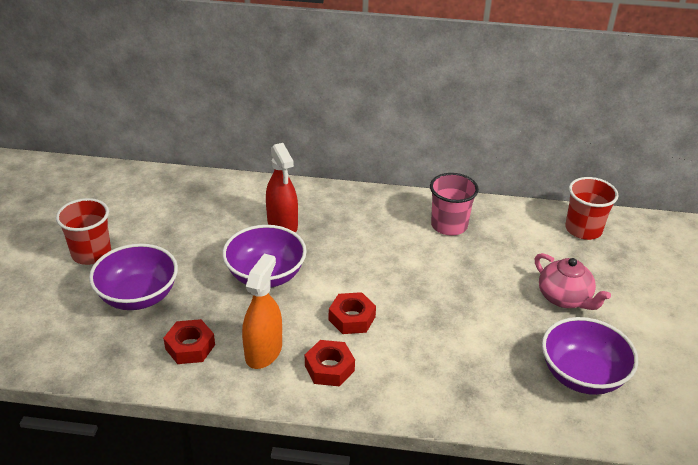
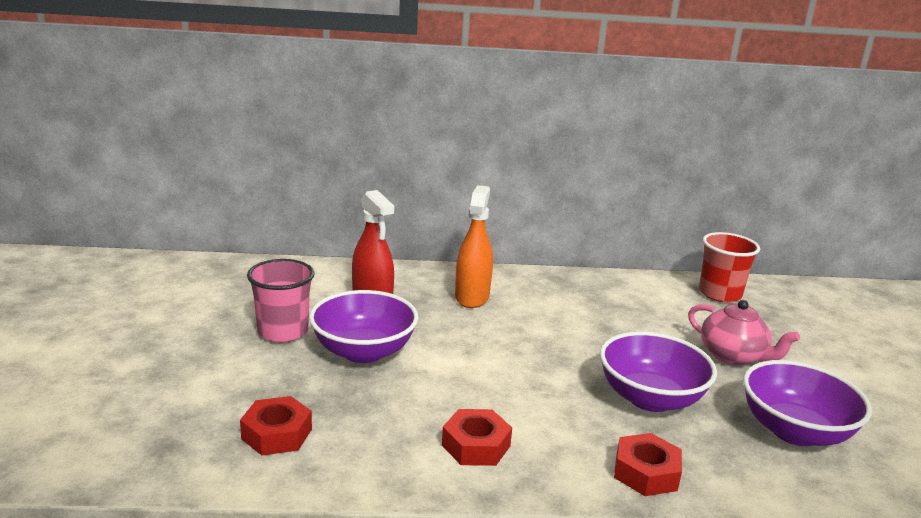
camera: 10 degrees left, 15 degrees down
(91, 253) = (124, 340): red cup -> none
(138, 296) = (194, 382): purple bowl -> purple bowl (650, 398)
(263, 352) = (381, 433): orange spray bottle -> orange spray bottle (472, 297)
(352, 318) = (487, 389): red nut -> red nut (646, 472)
(449, 225) = (570, 296): pink cup -> pink cup (283, 331)

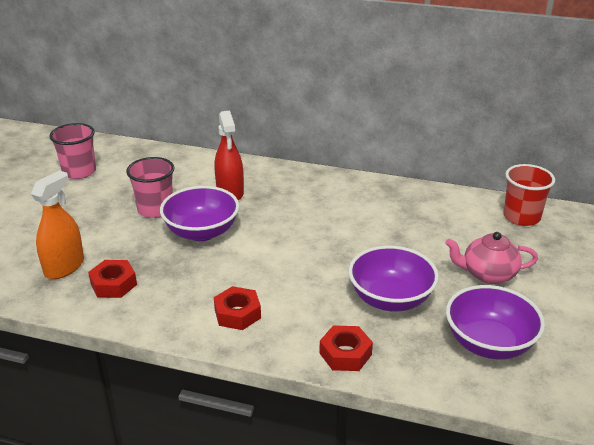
camera: 20 degrees right, 10 degrees up
(145, 297) = (79, 172): none -> pink cup
(472, 297) = (307, 197): orange spray bottle -> orange spray bottle (64, 267)
(733, 356) = (488, 274): pink teapot -> pink teapot turned 120 degrees clockwise

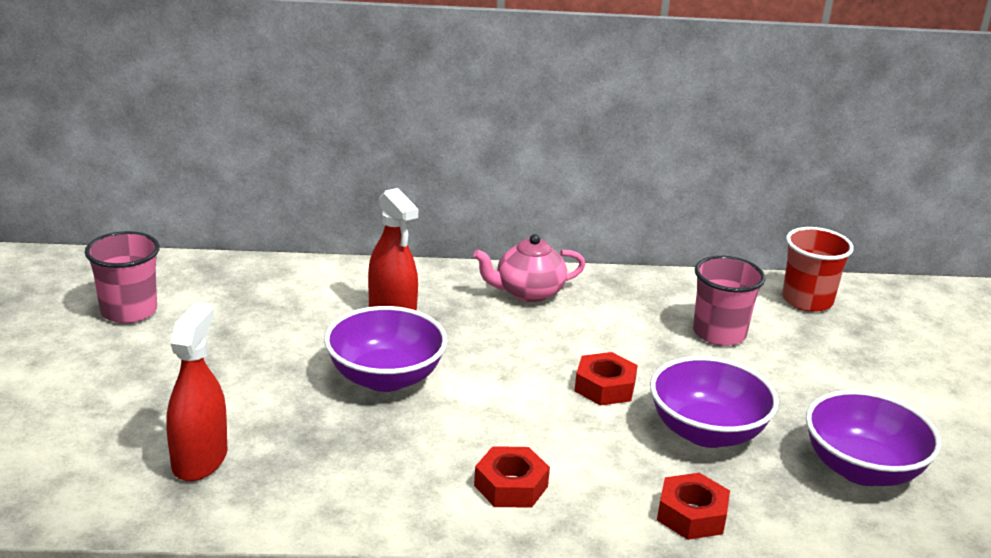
camera: 20 degrees left, 5 degrees down
(64, 267) = (199, 460): orange spray bottle -> red spray bottle
(113, 284) = (297, 473): red nut -> red nut (605, 387)
(155, 209) = (292, 353): pink cup -> pink cup (719, 333)
(488, 274) = (809, 381): pink teapot -> pink teapot (528, 292)

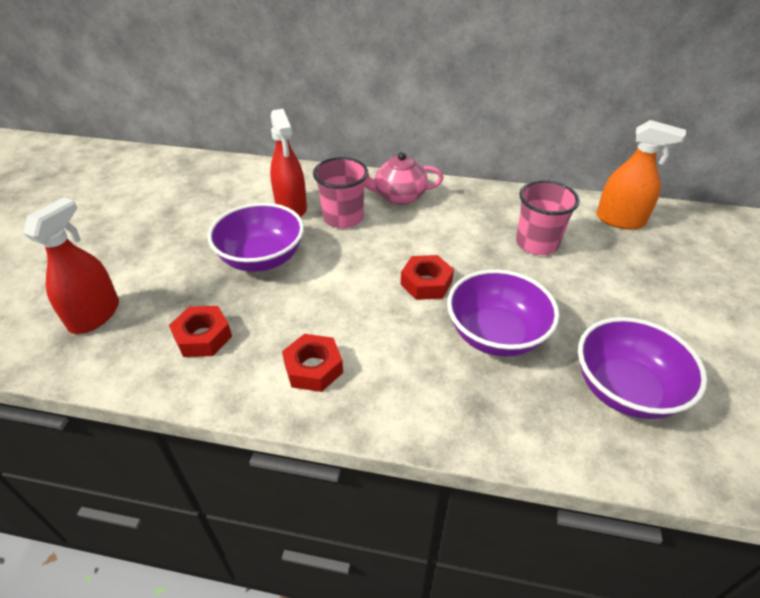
camera: 15 degrees right, 15 degrees up
(129, 311) = (115, 190): pink cup -> pink cup (343, 218)
(691, 515) = (454, 418): red nut -> red nut (203, 337)
(807, 301) = (620, 220): red cup -> orange spray bottle

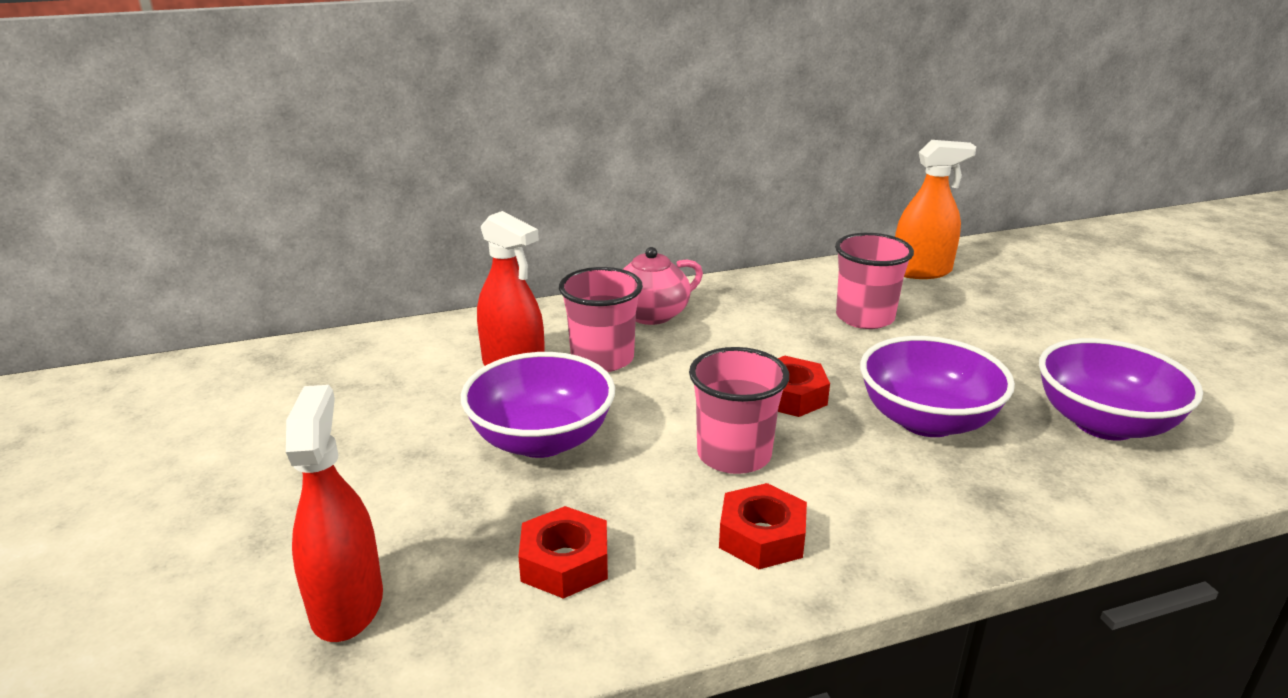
camera: 30 degrees left, 15 degrees down
(352, 309) = (734, 455): none -> pink cup

